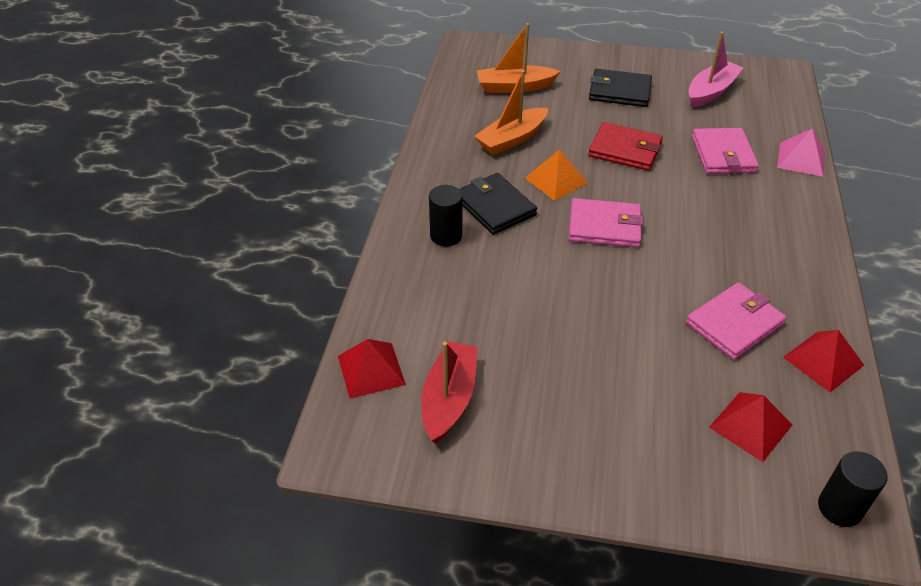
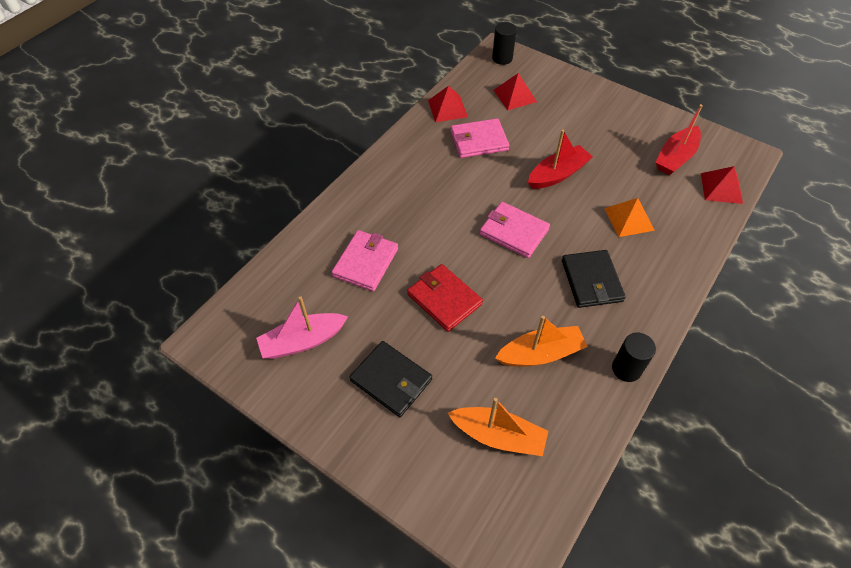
camera: 155 degrees left, 10 degrees up
(446, 236) = (642, 267): black cylinder -> black cylinder (626, 369)
(556, 180) = (526, 289): orange pyramid -> orange pyramid (629, 219)
(599, 312) = (557, 174): none -> red boat
(801, 159) = (309, 234): pink pyramid -> none

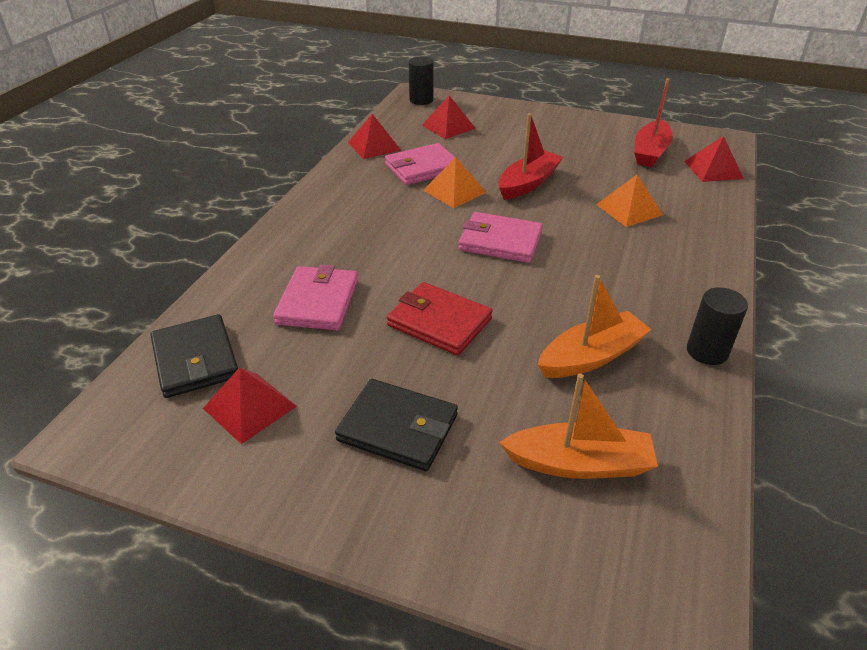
camera: 15 degrees left, 15 degrees down
(302, 341) = (249, 407): pink boat -> red pyramid
(496, 172) = (454, 191): none -> orange pyramid
(591, 281) = (617, 272): black wallet -> black wallet (195, 359)

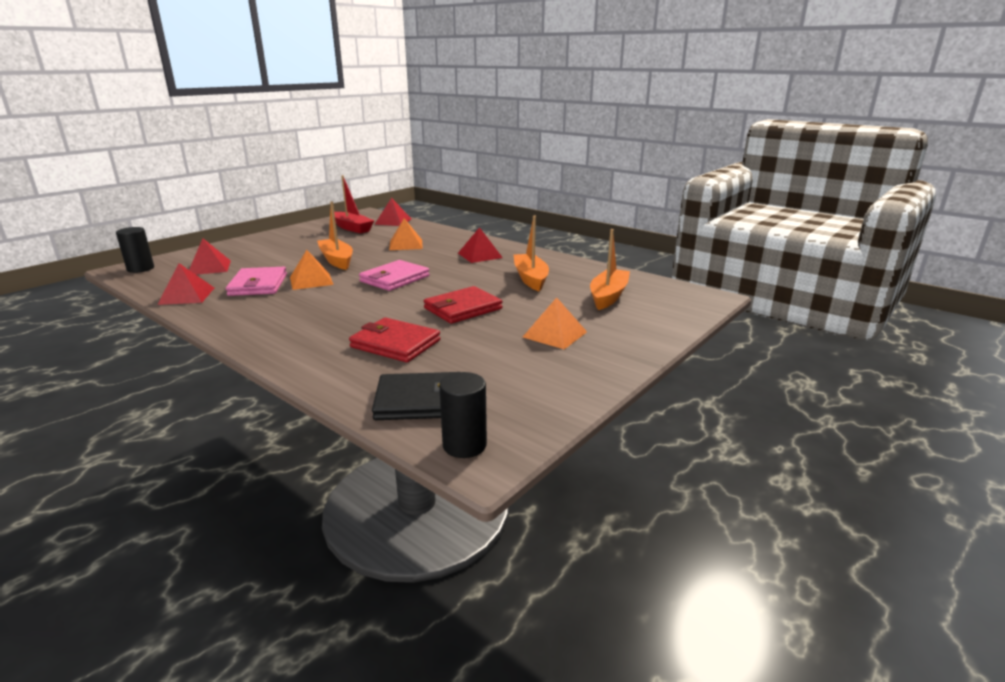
camera: 70 degrees left, 15 degrees down
(249, 407) = (499, 381): red pyramid -> red pyramid (479, 255)
(318, 302) = (395, 344): pink wallet -> red wallet
(398, 428) = (555, 334): black wallet -> orange pyramid
(528, 183) = (337, 260): red boat -> orange boat
(707, 351) = (546, 257): black cylinder -> black cylinder (464, 445)

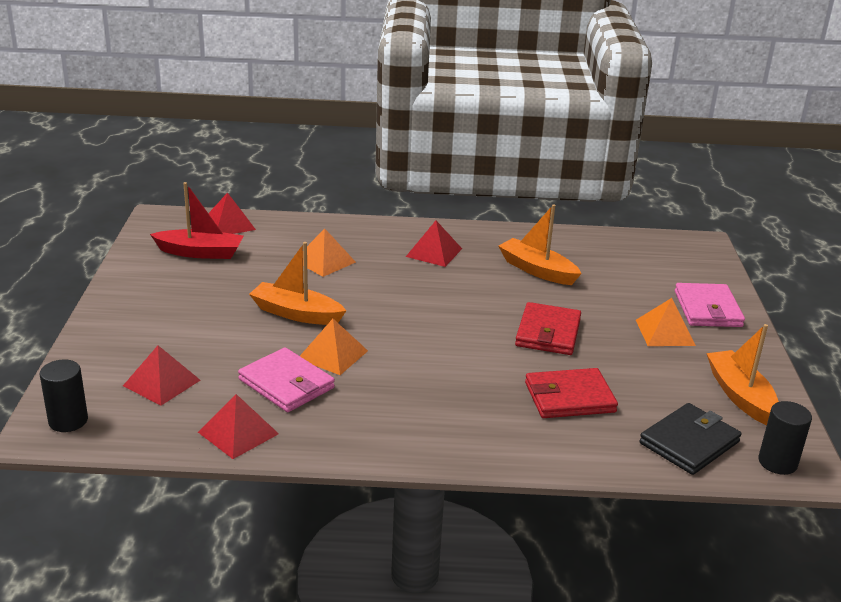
camera: 40 degrees left, 5 degrees up
(394, 279) = (414, 318): pink wallet -> pink wallet (707, 309)
(608, 296) = (633, 270): orange boat -> orange boat (740, 395)

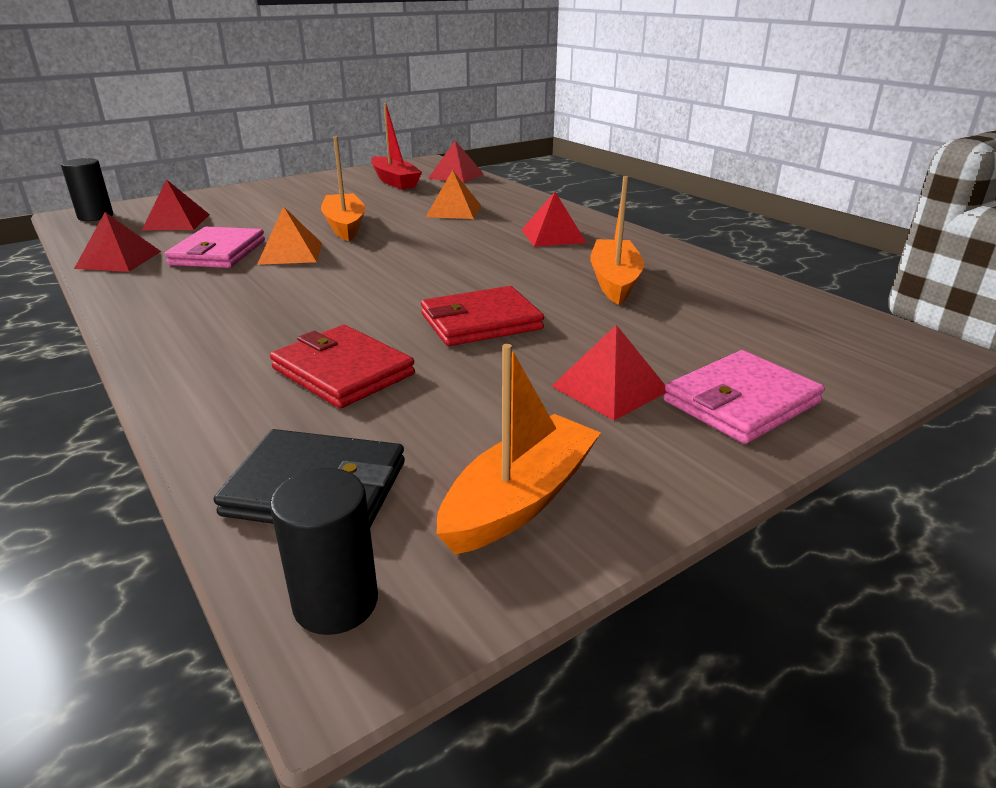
camera: 55 degrees right, 0 degrees up
(665, 332) = (610, 388): orange pyramid -> red pyramid

